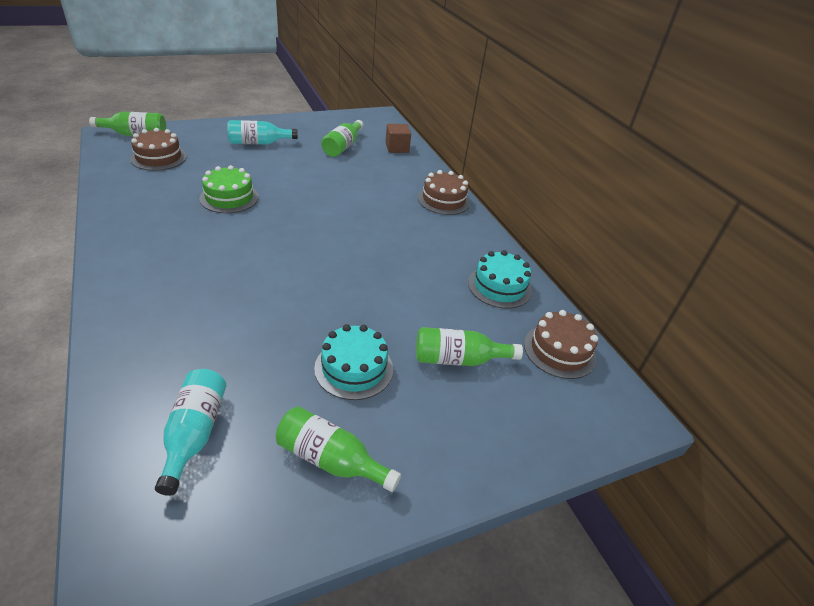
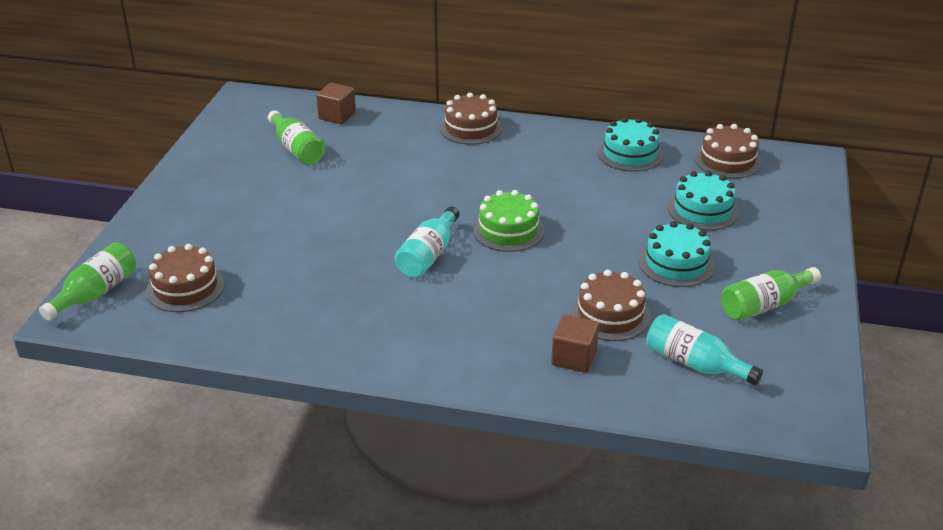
camera: 50 degrees left, 5 degrees down
(165, 347) = (574, 357): none -> brown cube
(229, 197) = (338, 258): green cake -> green cake (508, 230)
(242, 350) = (610, 315): none -> brown cake
(258, 143) = (225, 204): turquoise bottle -> turquoise bottle (428, 255)
(458, 359) = (702, 210): green bottle -> turquoise cake

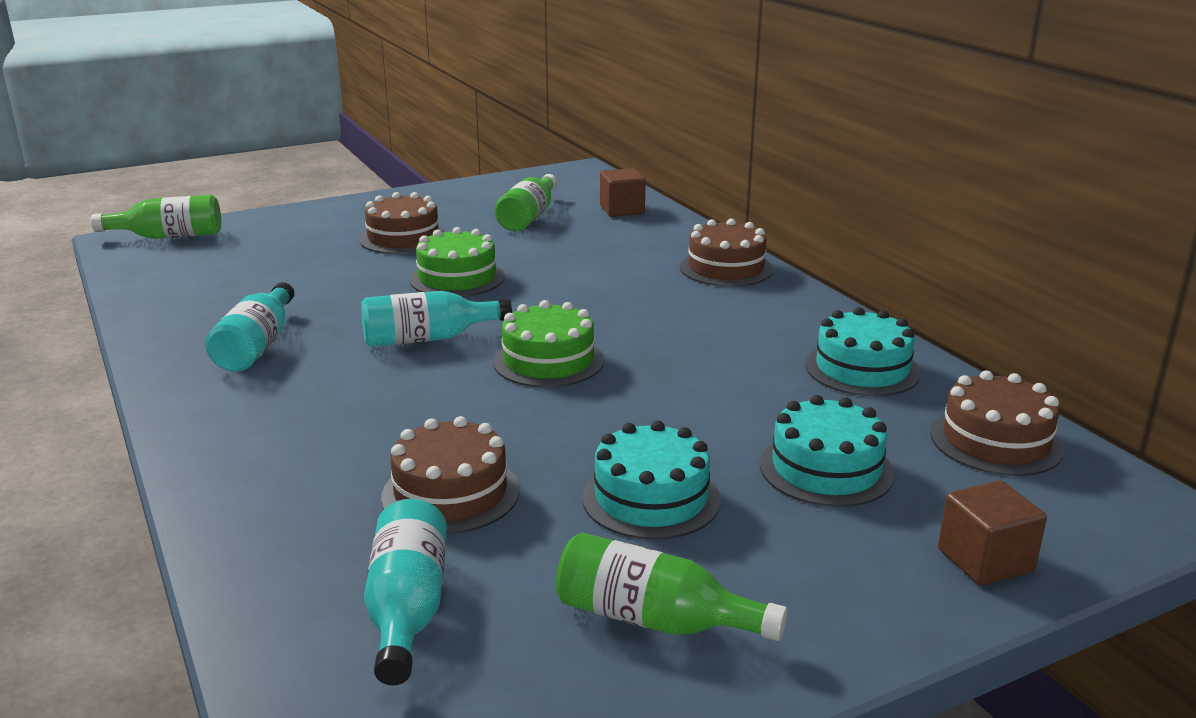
camera: 50 degrees right, 10 degrees down
(185, 287) = (219, 262): brown cake -> brown cake (403, 238)
(355, 212) = (457, 278): none -> green cake
(355, 316) = (257, 346): none -> turquoise bottle
(574, 357) = (316, 503): brown cube -> brown cube (985, 560)

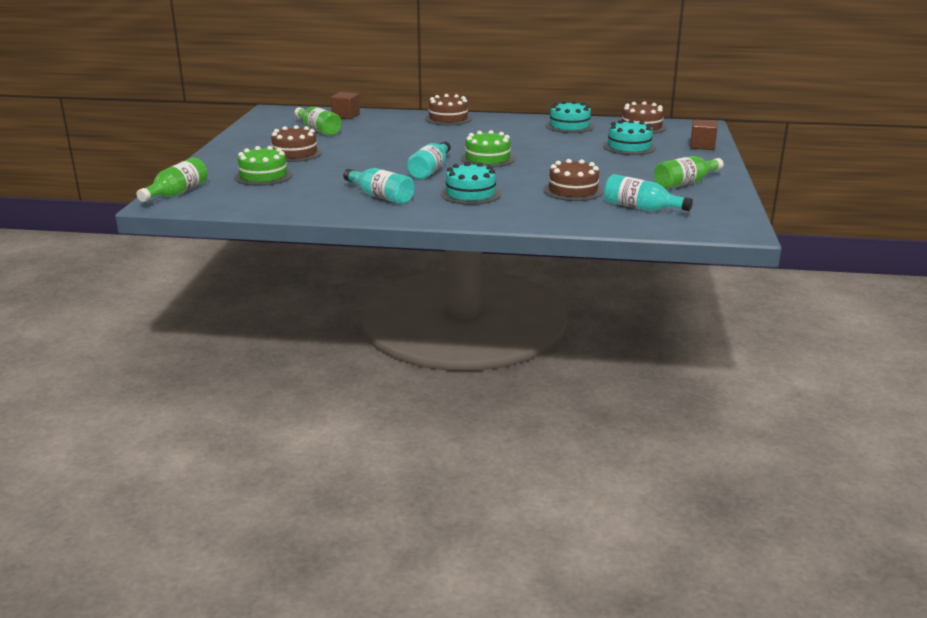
camera: 55 degrees left, 0 degrees up
(457, 278) = (370, 154): green cake -> green cake (263, 176)
(651, 498) = (616, 169): turquoise cake -> turquoise cake (470, 194)

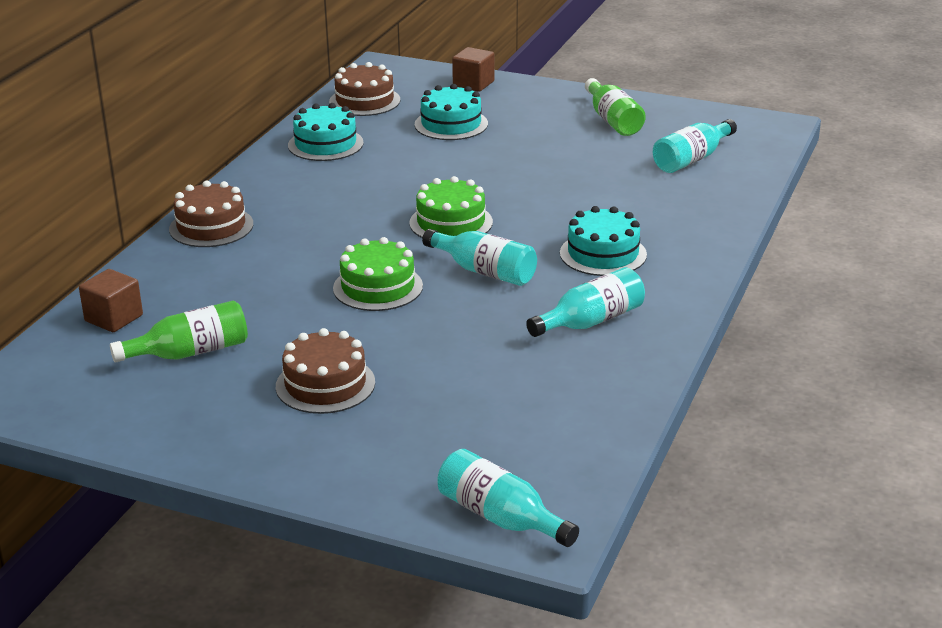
camera: 75 degrees left, 5 degrees up
(177, 193) = (500, 517): green bottle -> turquoise bottle
(263, 176) = (441, 422): green cake -> green cake (378, 287)
(573, 190) = (614, 186): brown cake -> none

